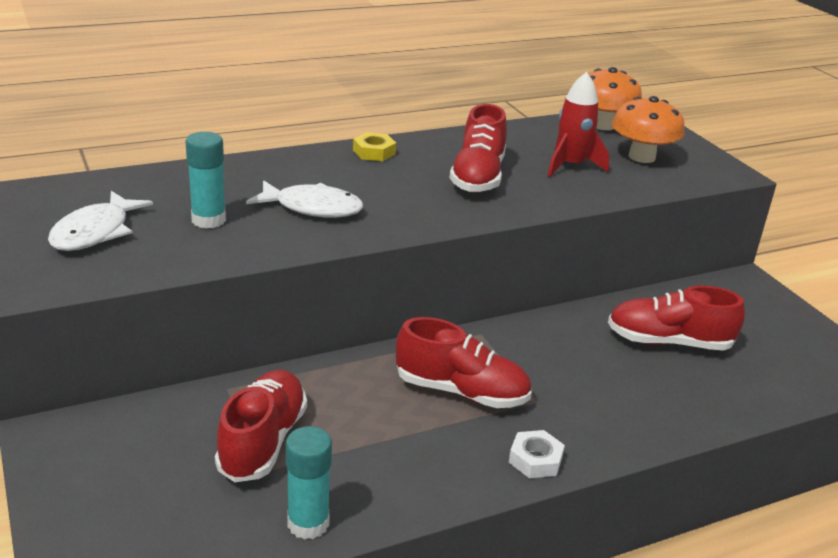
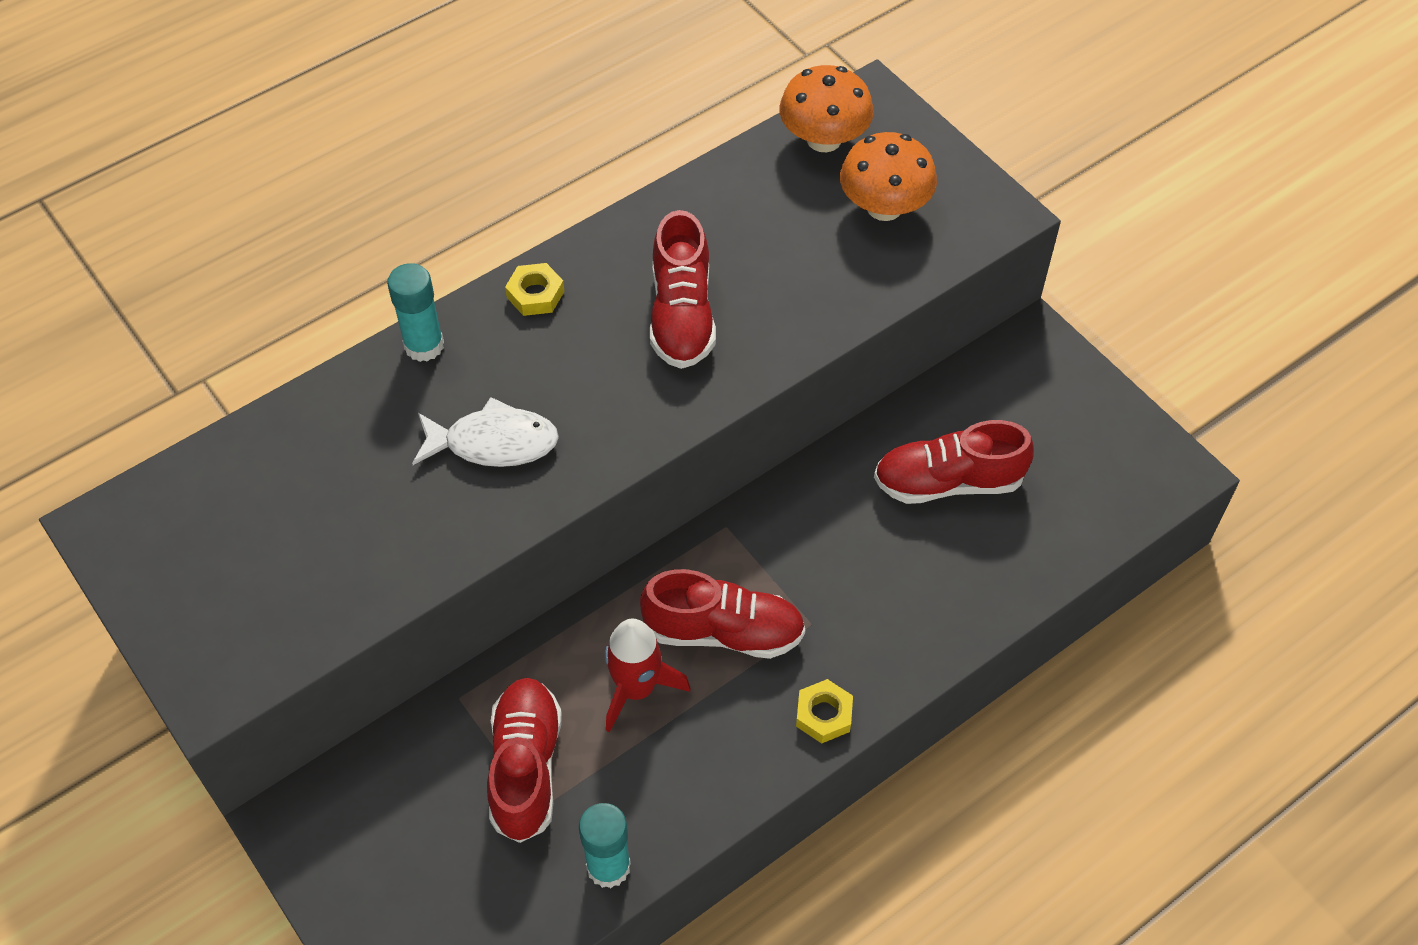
camera: 10 degrees left, 25 degrees up
(95, 232) = (250, 566): white fish -> none
(208, 220) = (376, 504): turquoise glue stick -> turquoise glue stick (424, 345)
(535, 460) = (824, 715): white nut -> yellow nut
(571, 166) = (795, 255): red rocket -> red rocket (636, 688)

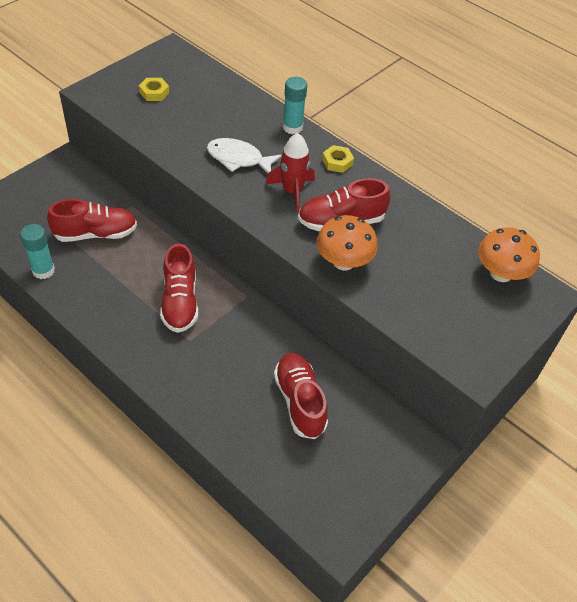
camera: 75 degrees right, 5 degrees down
(493, 443) = (238, 159): white fish -> white fish turned 120 degrees clockwise
(636, 688) = (142, 270): red rocket -> red rocket (292, 191)
(824, 715) = (133, 351): yellow nut -> yellow nut (154, 92)
(884, 207) = (457, 307): orange mushroom -> orange mushroom (343, 261)

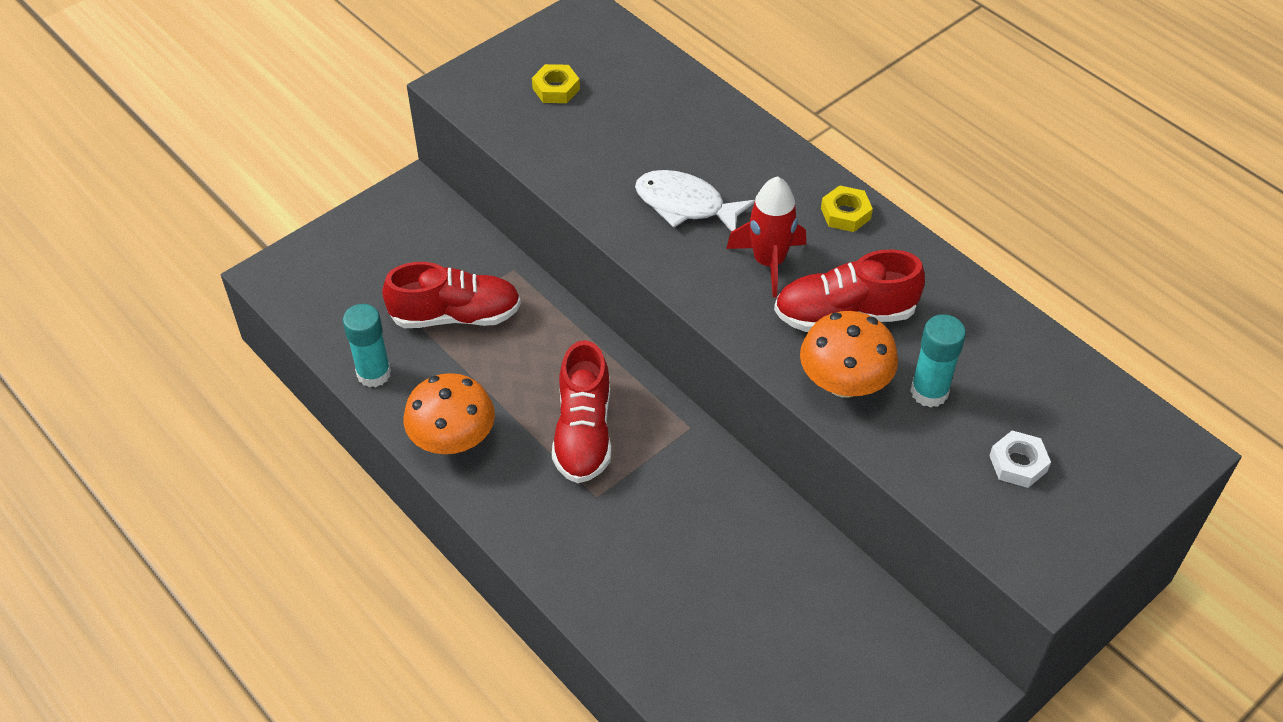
camera: 10 degrees right, 0 degrees up
(292, 127) = (776, 152): turquoise glue stick -> turquoise glue stick (929, 392)
(299, 402) = (764, 603): red shoe -> none
(453, 306) = (1018, 463): none -> white nut
(501, 273) = (1102, 411): orange mushroom -> orange mushroom (453, 439)

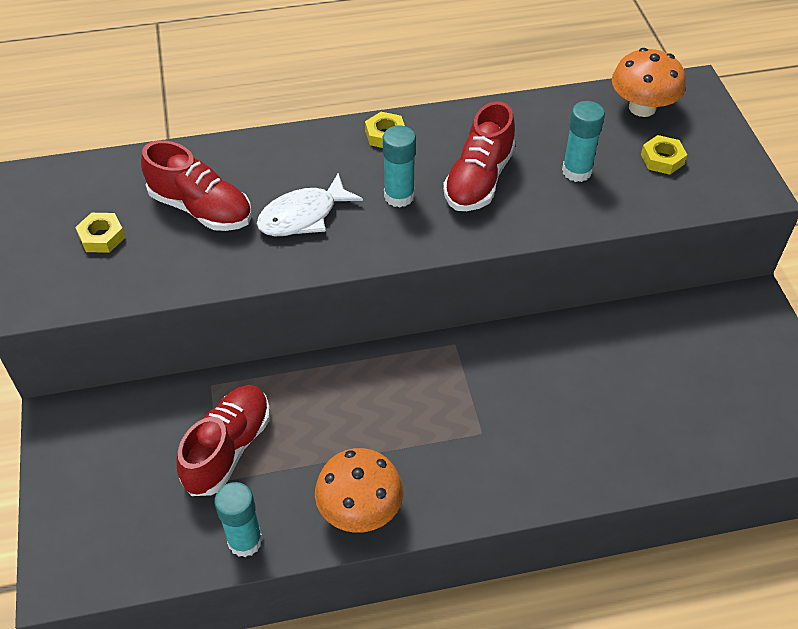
camera: 60 degrees left, 0 degrees up
(583, 432) = (415, 413): red shoe -> red shoe (201, 208)
(768, 262) = (399, 196): red rocket -> turquoise glue stick
(844, 383) = (540, 209): orange mushroom -> orange mushroom (642, 107)
(1018, 463) = (662, 159): white nut -> yellow nut

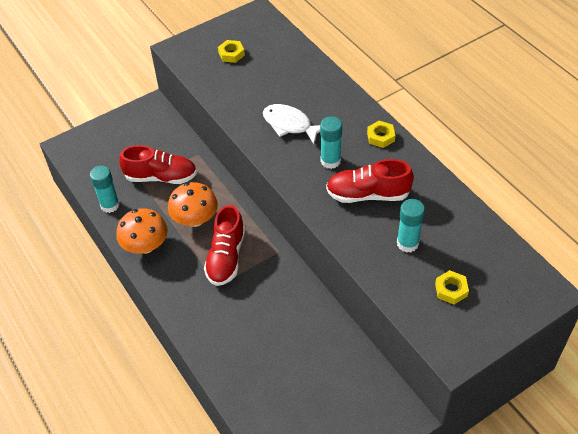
camera: 70 degrees right, 0 degrees up
(201, 208) = (272, 82): red shoe -> red shoe (226, 257)
(642, 107) = (501, 265): orange mushroom -> orange mushroom (195, 219)

